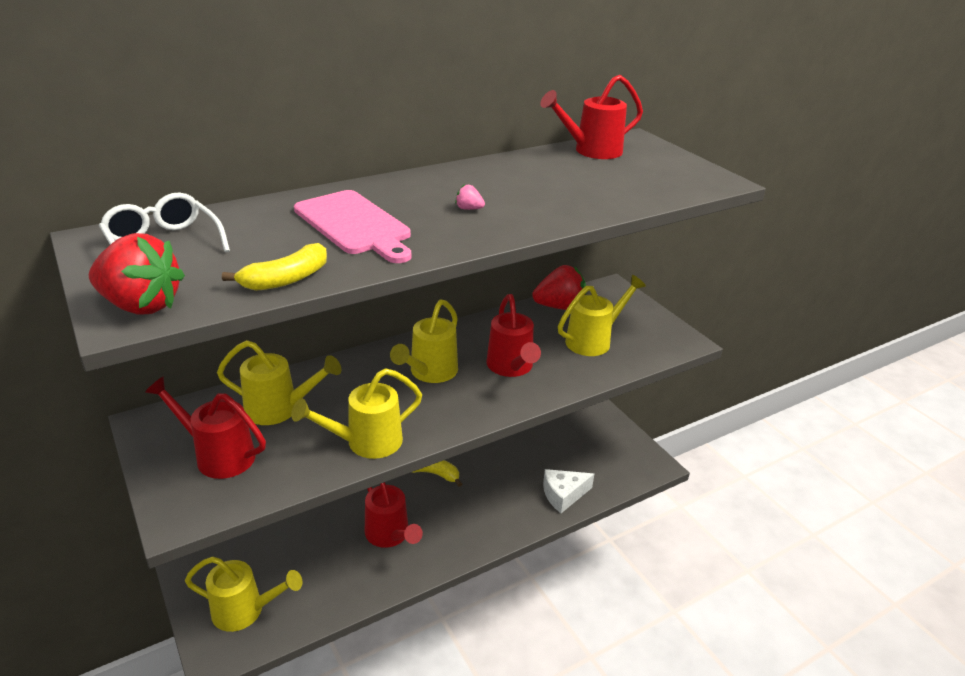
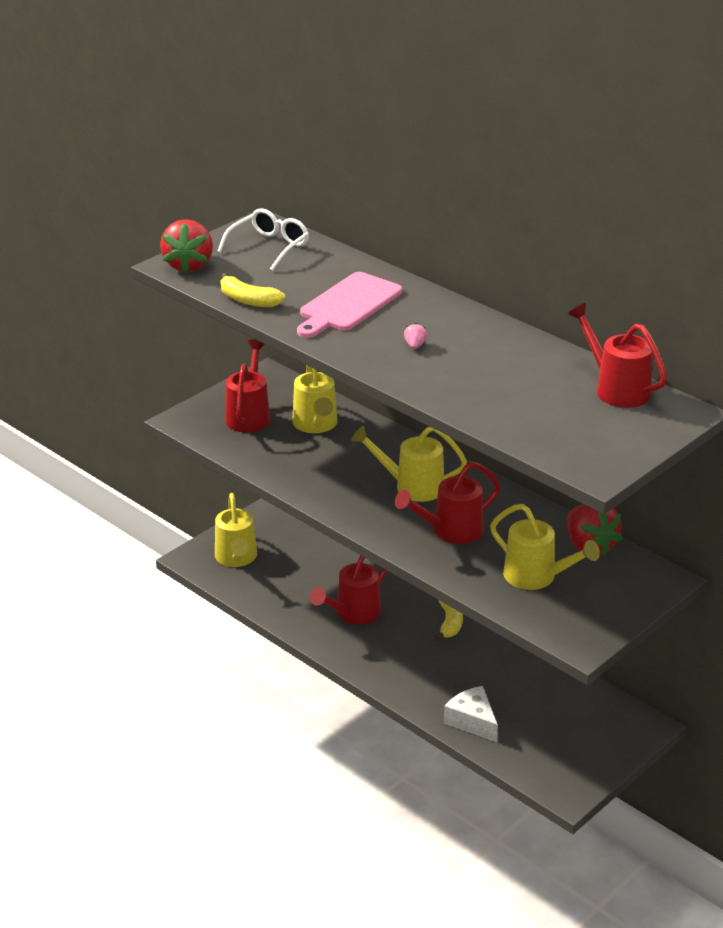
camera: 75 degrees right, 0 degrees up
(366, 442) = (298, 476): yellow watering can -> none

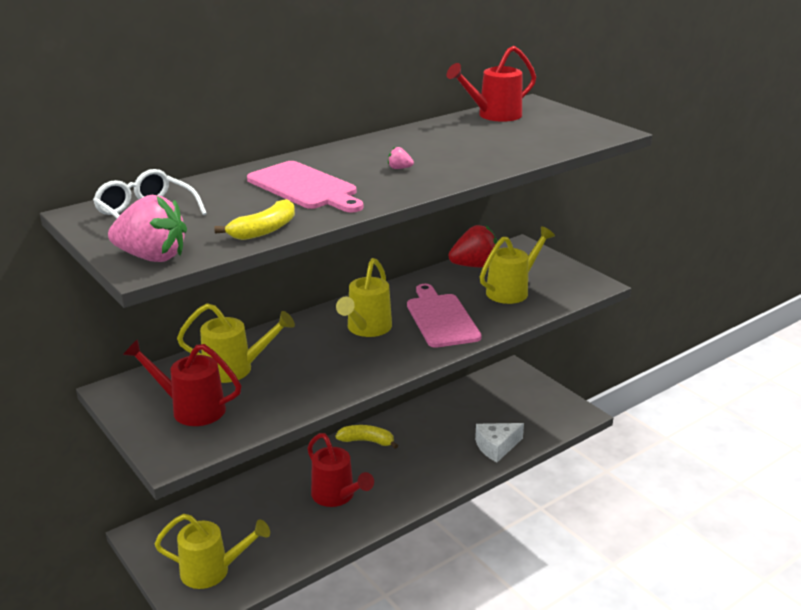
camera: 80 degrees left, 5 degrees down
(189, 265) = (152, 257): red strawberry -> pink strawberry
(451, 531) = (441, 318): red watering can -> pink cutting board

